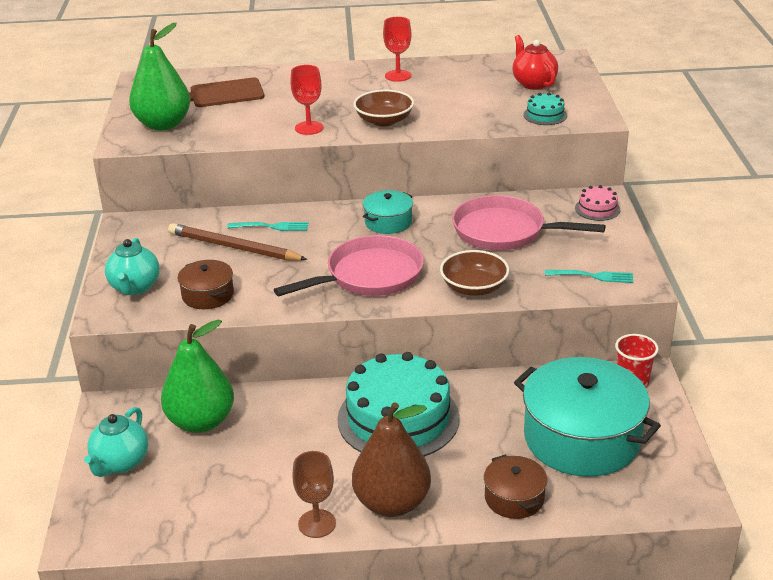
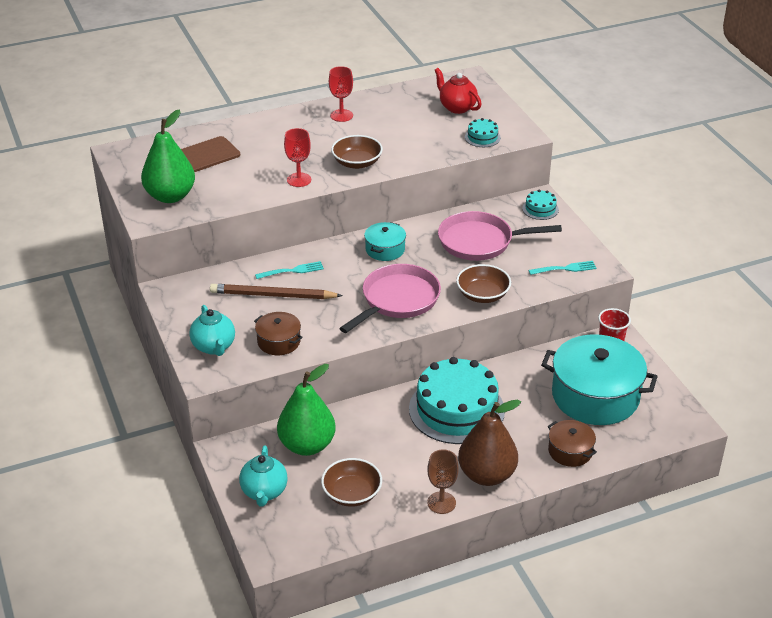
camera: 20 degrees left, 5 degrees up
(217, 488) = (352, 493): none -> brown bowl
(597, 209) = (540, 209): pink cake -> turquoise cake

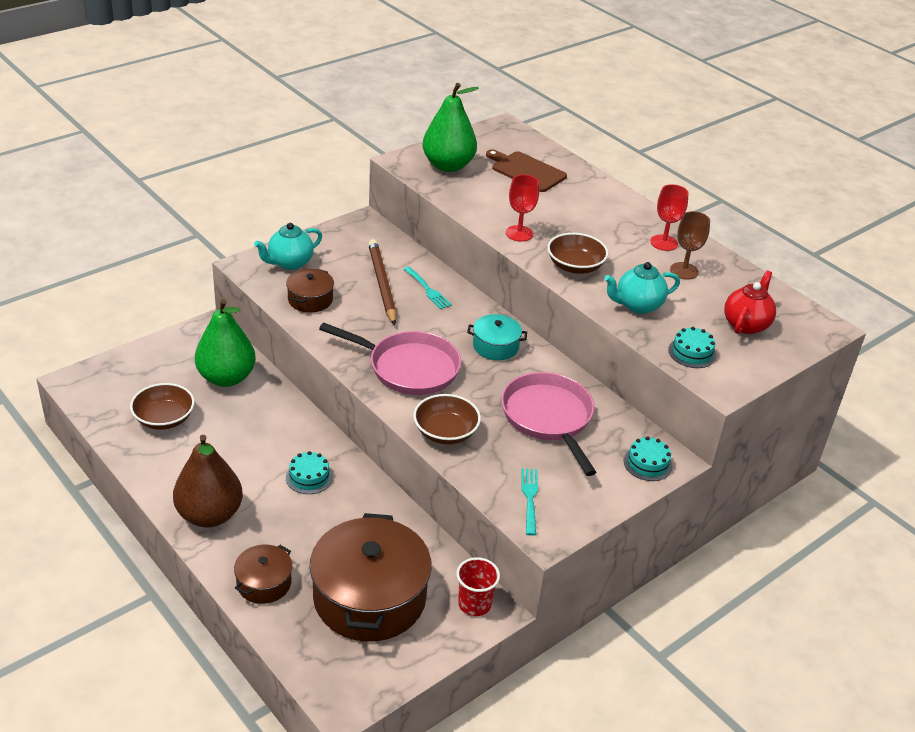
camera: 70 degrees right, 0 degrees up
(264, 492) = (156, 362): turquoise teapot -> turquoise teapot (637, 305)
(441, 503) = (161, 485): brown goblet -> brown goblet (684, 271)
(456, 409) = (309, 477): turquoise cake -> turquoise cake, size x0.43
(564, 269) = (530, 499): turquoise fork -> turquoise fork turned 150 degrees counterclockwise
(595, 396) = (370, 597): turquoise pot -> brown pot

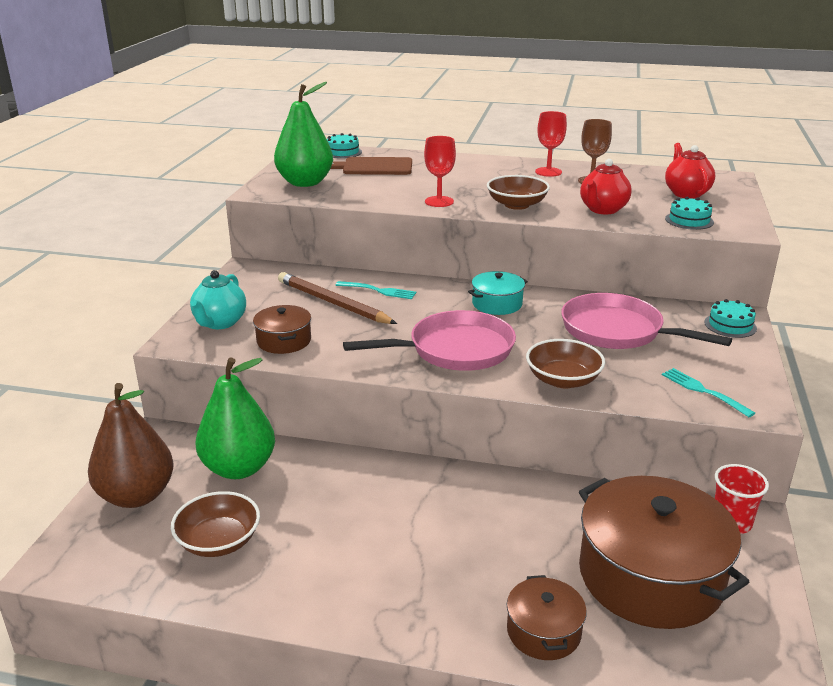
camera: 35 degrees left, 10 degrees down
(209, 515) = (397, 603): brown pear -> brown pear (136, 496)
(309, 477) = (444, 507): turquoise cake -> turquoise cake (343, 152)
(637, 305) = (602, 210): turquoise teapot -> red teapot

